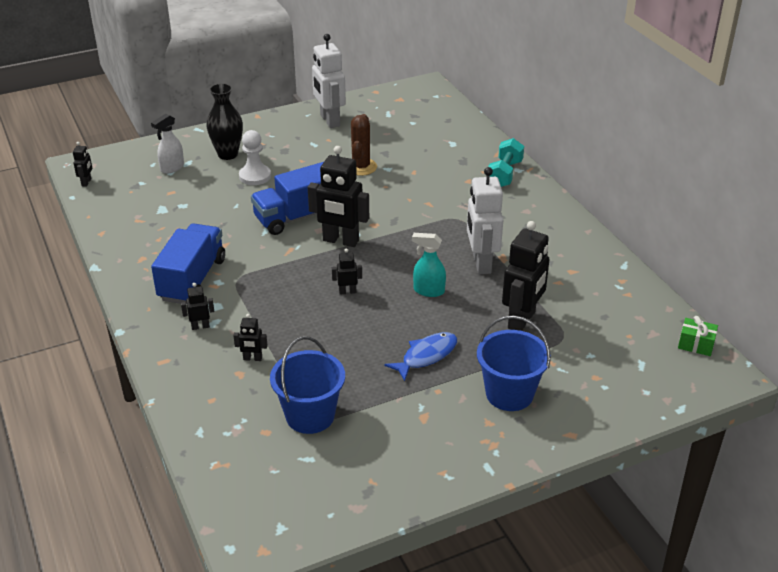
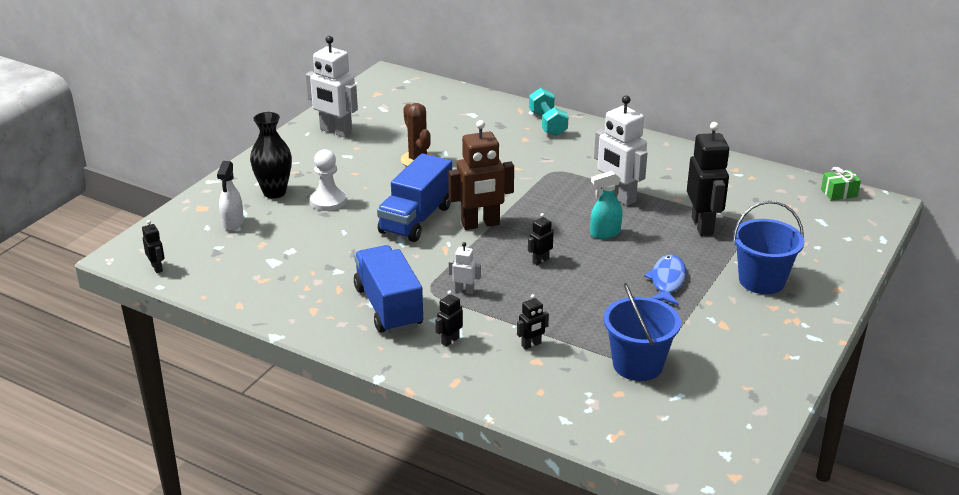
camera: 35 degrees left, 5 degrees down
(260, 291) = (464, 291): none -> white robot
(340, 241) = (480, 224): black robot -> brown robot

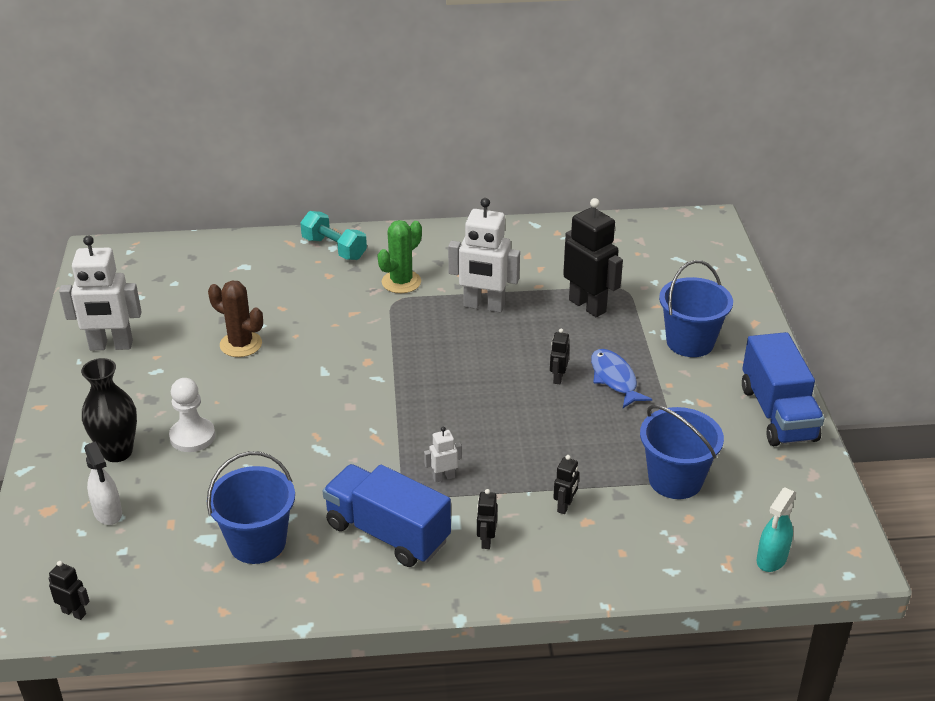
camera: 35 degrees left, 5 degrees up
(301, 277) = (257, 542): none -> blue bucket
(416, 219) = (311, 417): blue truck -> blue truck (777, 413)
(480, 224) = (383, 393): brown robot -> none
(540, 260) = (481, 409): black robot -> black robot (558, 378)
(573, 161) = (401, 282): none -> green cactus
(604, 233) = (511, 352): turquoise spray bottle -> turquoise spray bottle (771, 559)
(839, 193) = (665, 223): green gift -> none

